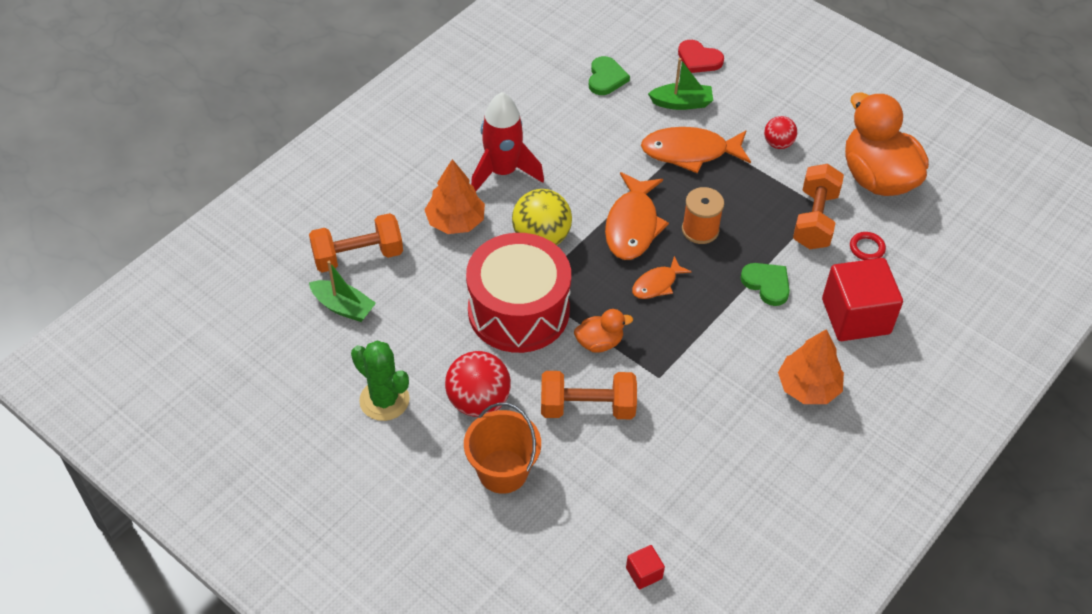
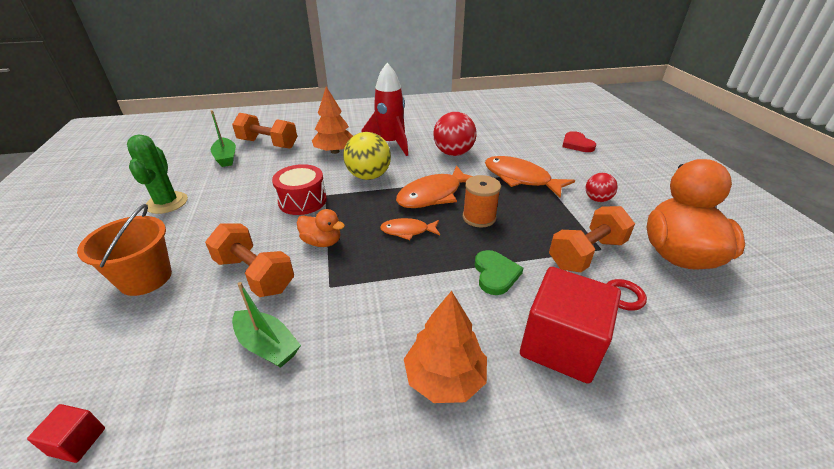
camera: 40 degrees right, 15 degrees down
(478, 401) = (205, 231): red ball -> red ball (453, 153)
(518, 310) = (302, 201): red drum -> red drum, size x0.58
(606, 78) = (504, 132): green heart -> none
(681, 103) = (542, 157): green boat -> green boat (267, 345)

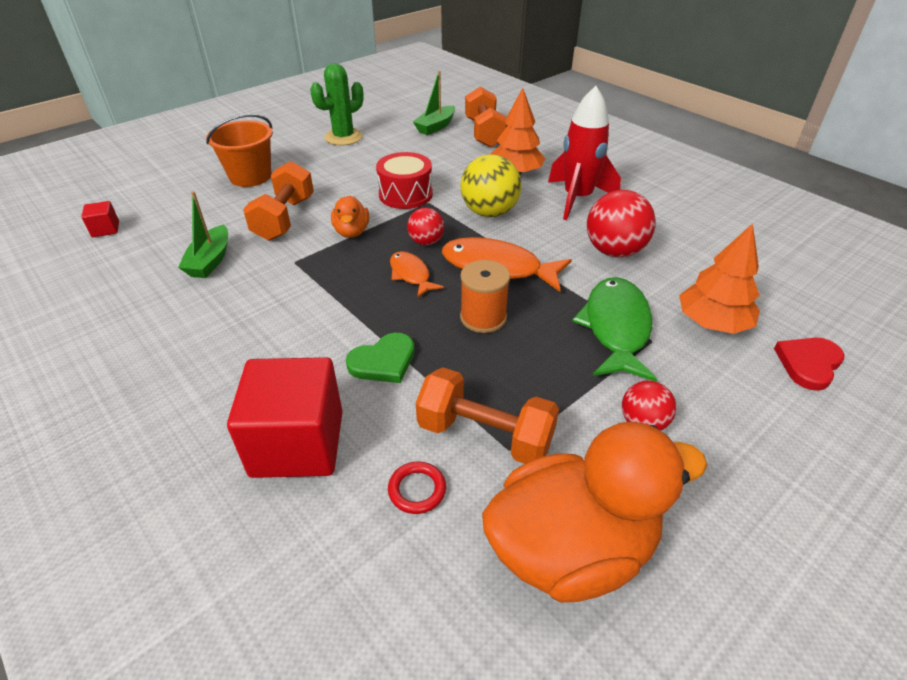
camera: 60 degrees right, 5 degrees up
(375, 212) = (426, 242): none -> red ball
(445, 378) = (217, 369): orange tree -> orange tree (712, 323)
(520, 178) = (616, 328): orange fish -> green fish

